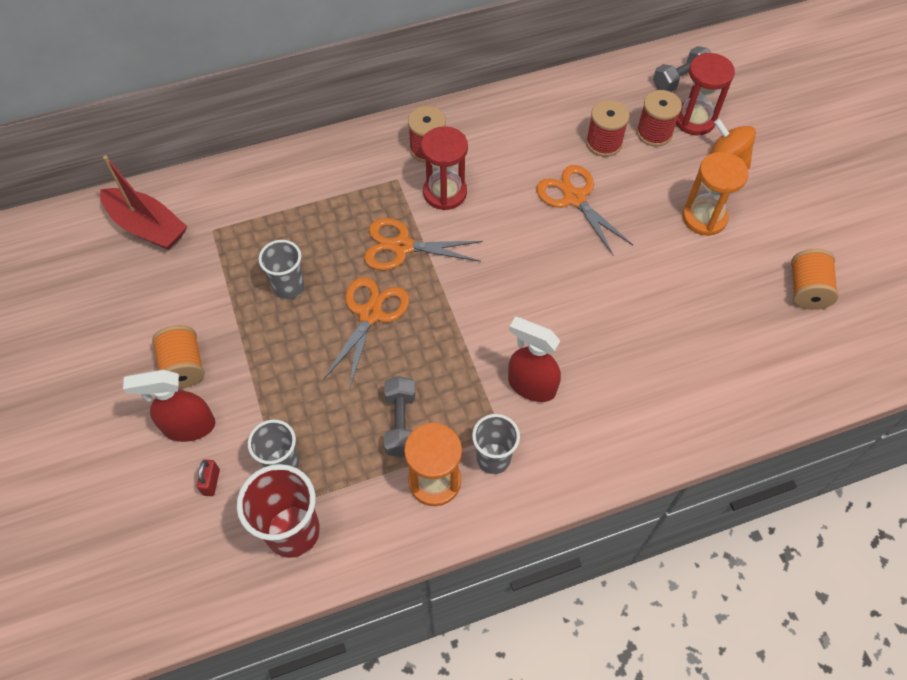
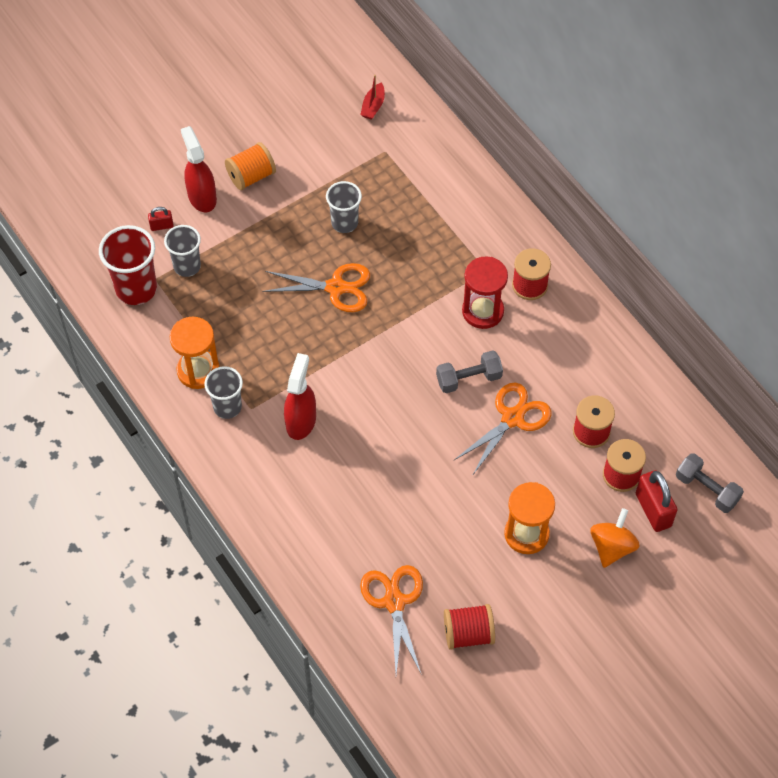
camera: 75 degrees right, 0 degrees up
(147, 227) = (373, 106): red boat -> red boat, size x0.50
(401, 423) = (241, 335): grey dumbbell -> grey dumbbell (468, 379)
(402, 247) = (412, 293): orange scissors -> orange scissors (394, 602)
(694, 120) = (653, 510): red hourglass -> red padlock
(806, 290) = (468, 633): orange spool -> red spool

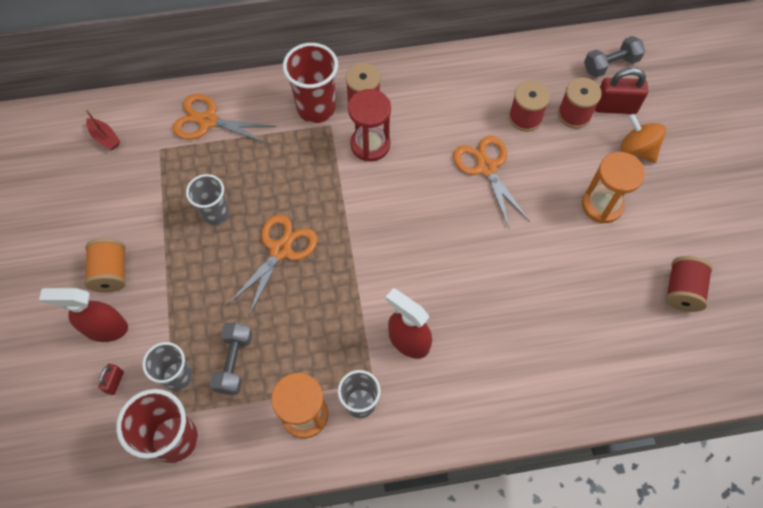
camera: 65 degrees left, 5 degrees up
(394, 602) = (630, 338): orange scissors -> orange scissors (208, 121)
(468, 379) = (432, 184): grey dumbbell -> grey dumbbell (234, 362)
(497, 250) = (316, 108): none -> red cup

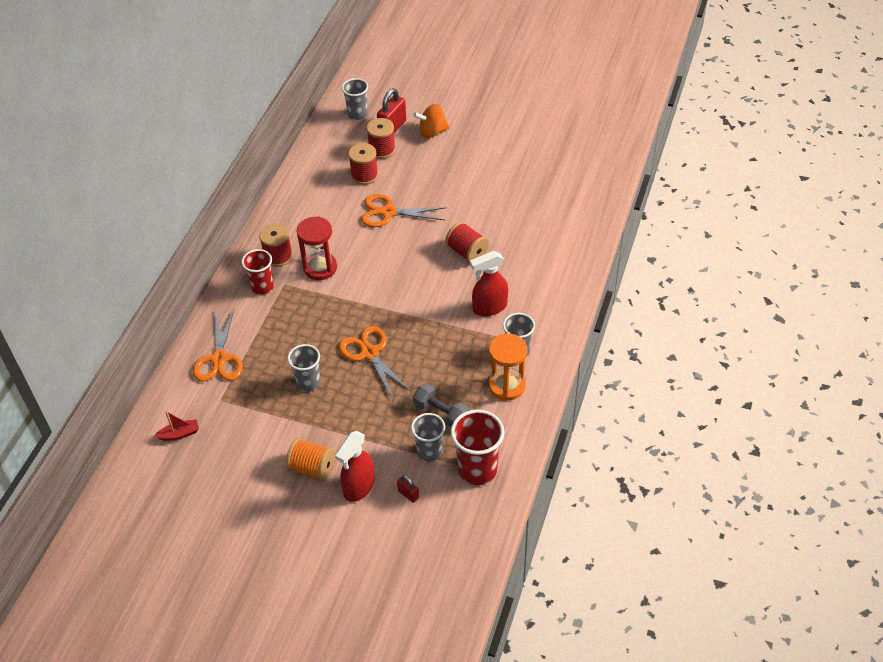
camera: 60 degrees left, 15 degrees down
(208, 121) = (219, 359): orange scissors -> orange scissors turned 45 degrees counterclockwise
(316, 108) = (262, 287): red cup -> red cup, size x0.66
(602, 205) = (460, 167): orange hourglass -> none
(610, 64) = (357, 114): grey dumbbell -> grey cup
(681, 290) = (545, 158): red spool -> red spool (467, 252)

